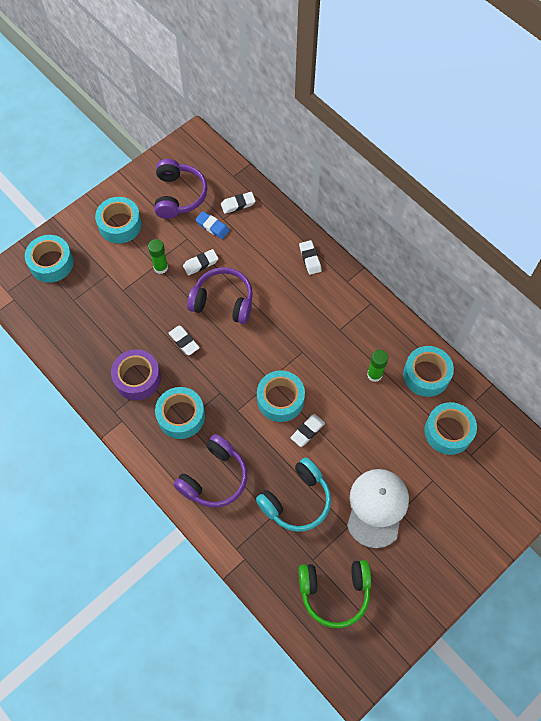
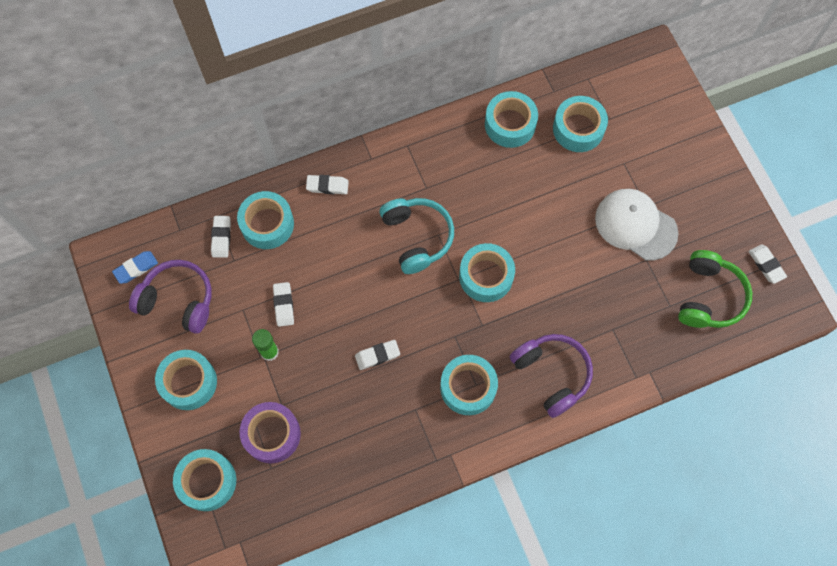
camera: 70 degrees left, 5 degrees up
(137, 378) = (404, 422): purple tape -> purple tape (272, 434)
(212, 226) = (239, 276): blue eraser -> blue eraser (136, 268)
(223, 301) = (343, 296): purple headphones -> none
(261, 230) = (267, 224): none -> turquoise tape
(296, 500) = (603, 299): turquoise headphones -> turquoise headphones (417, 237)
(307, 431) = (531, 262): white eraser -> white eraser (766, 265)
(374, 375) = (492, 173): green glue stick -> none

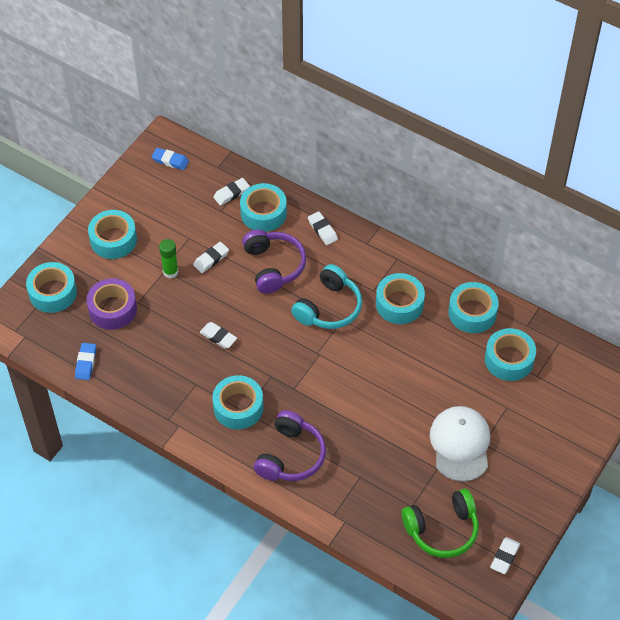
camera: 55 degrees right, 15 degrees down
(178, 300) = (166, 198): purple headphones -> purple headphones (273, 266)
(316, 499) = (86, 363): none -> blue eraser
(486, 276) = (334, 369): turquoise tape -> turquoise tape (399, 304)

